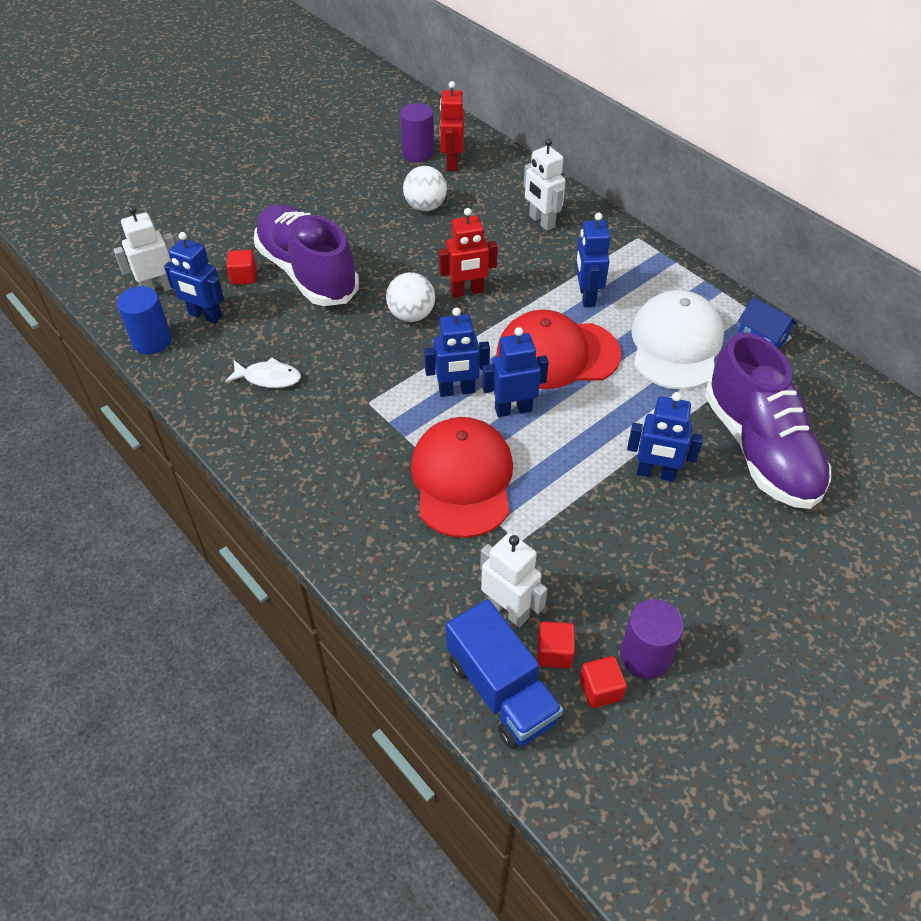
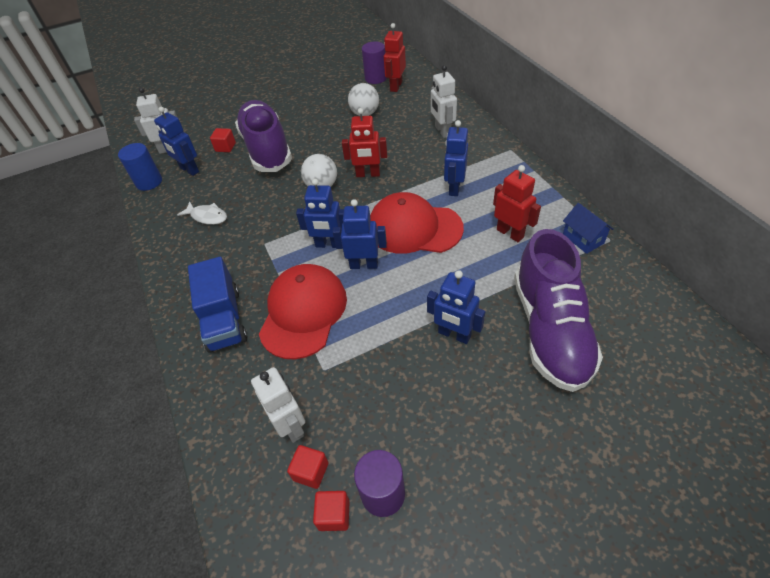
camera: 20 degrees right, 0 degrees up
(501, 691) = (255, 495): blue truck -> blue truck (224, 319)
(676, 344) = (510, 233): white cap -> red robot

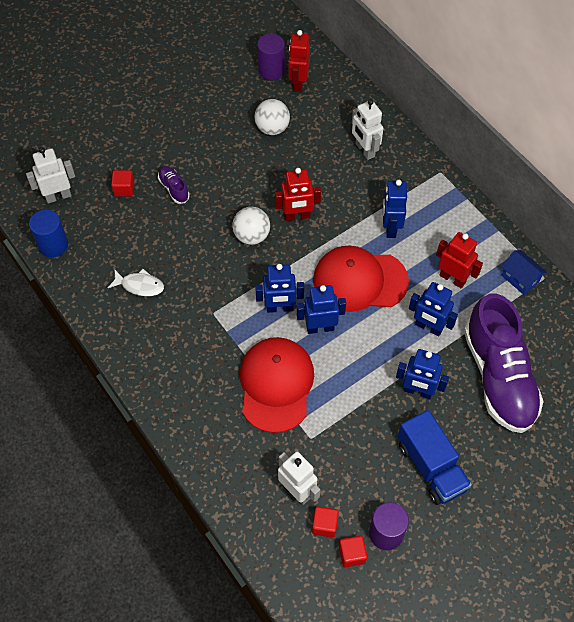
camera: 15 degrees left, 10 degrees up
(189, 170) = (93, 224): blue robot -> blue robot (428, 327)
(224, 319) = (202, 400): blue truck -> blue truck (431, 466)
(267, 149) = (174, 188): purple shoe -> purple shoe, size x0.40

